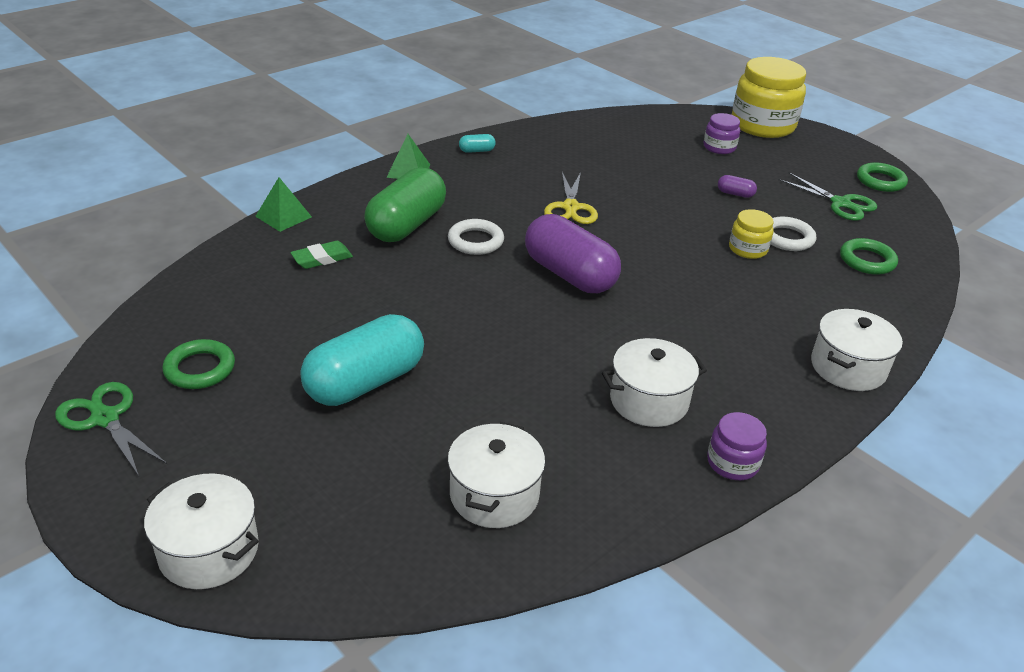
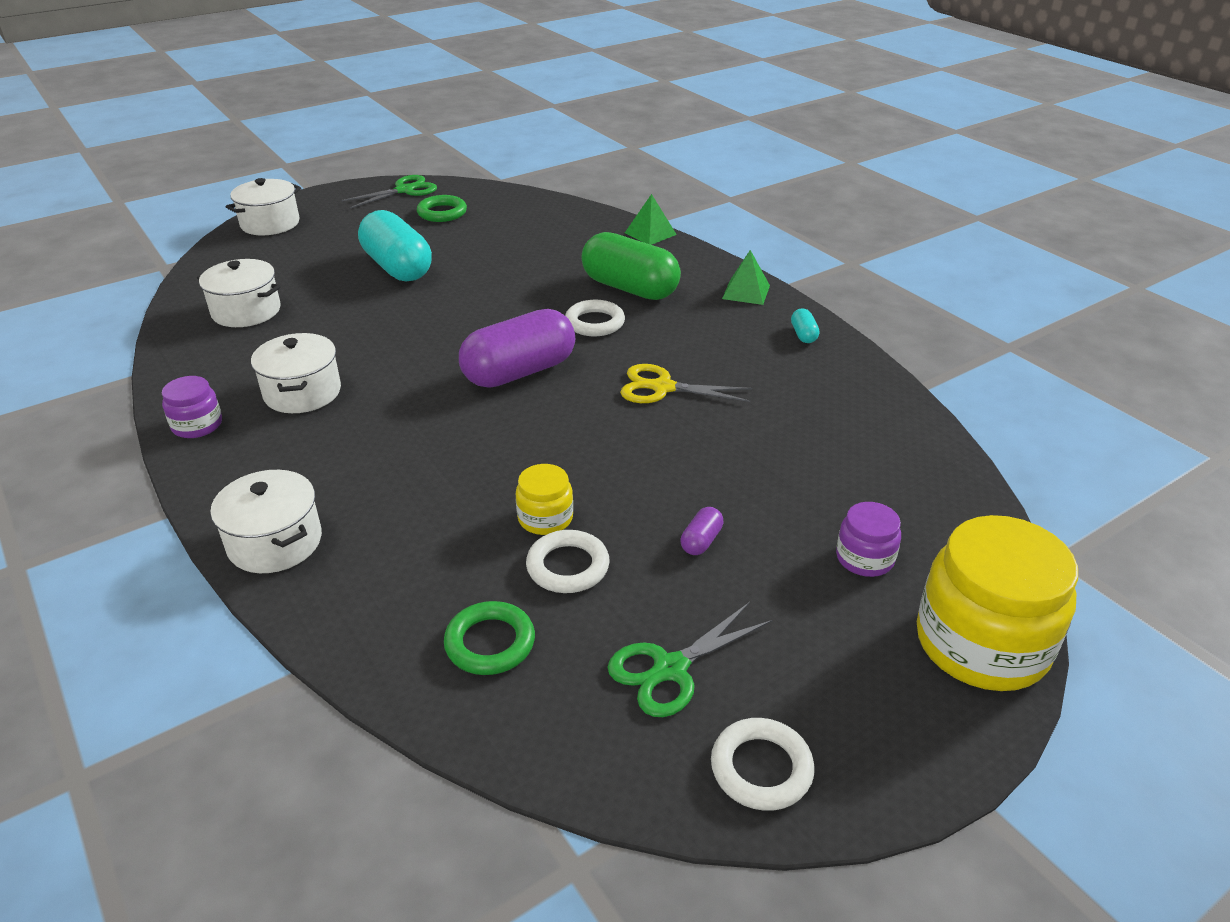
camera: 100 degrees right, 0 degrees up
(322, 258) = (576, 250): green eraser -> none
(880, 181) = (761, 768): green ring -> white ring

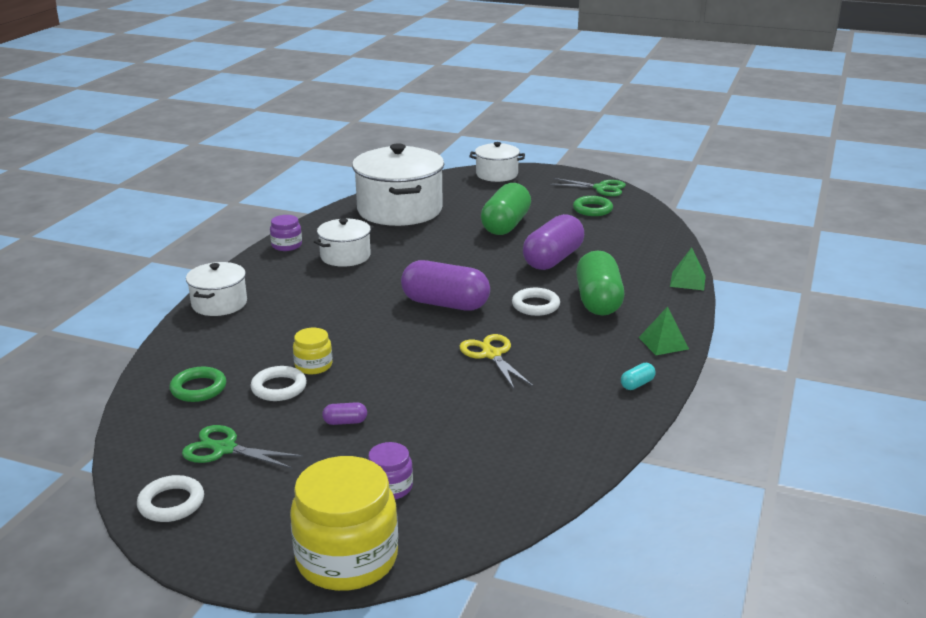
camera: 55 degrees right, 10 degrees down
(246, 311) = (399, 210): white pot -> white pot, size x1.87
(397, 267) = (505, 225): turquoise capsule -> green capsule
(513, 275) = (553, 259): none -> purple capsule

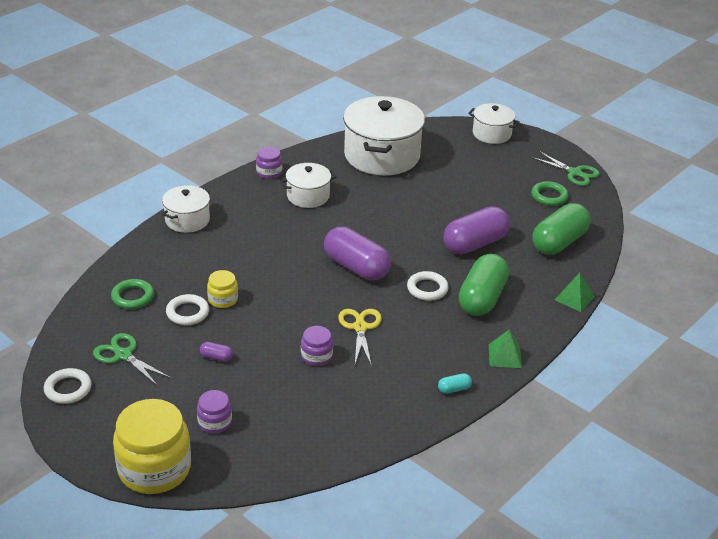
camera: 20 degrees right, 10 degrees up
(463, 392) = (316, 356): none -> purple jar
(505, 225) = (460, 195): green capsule -> green capsule (559, 242)

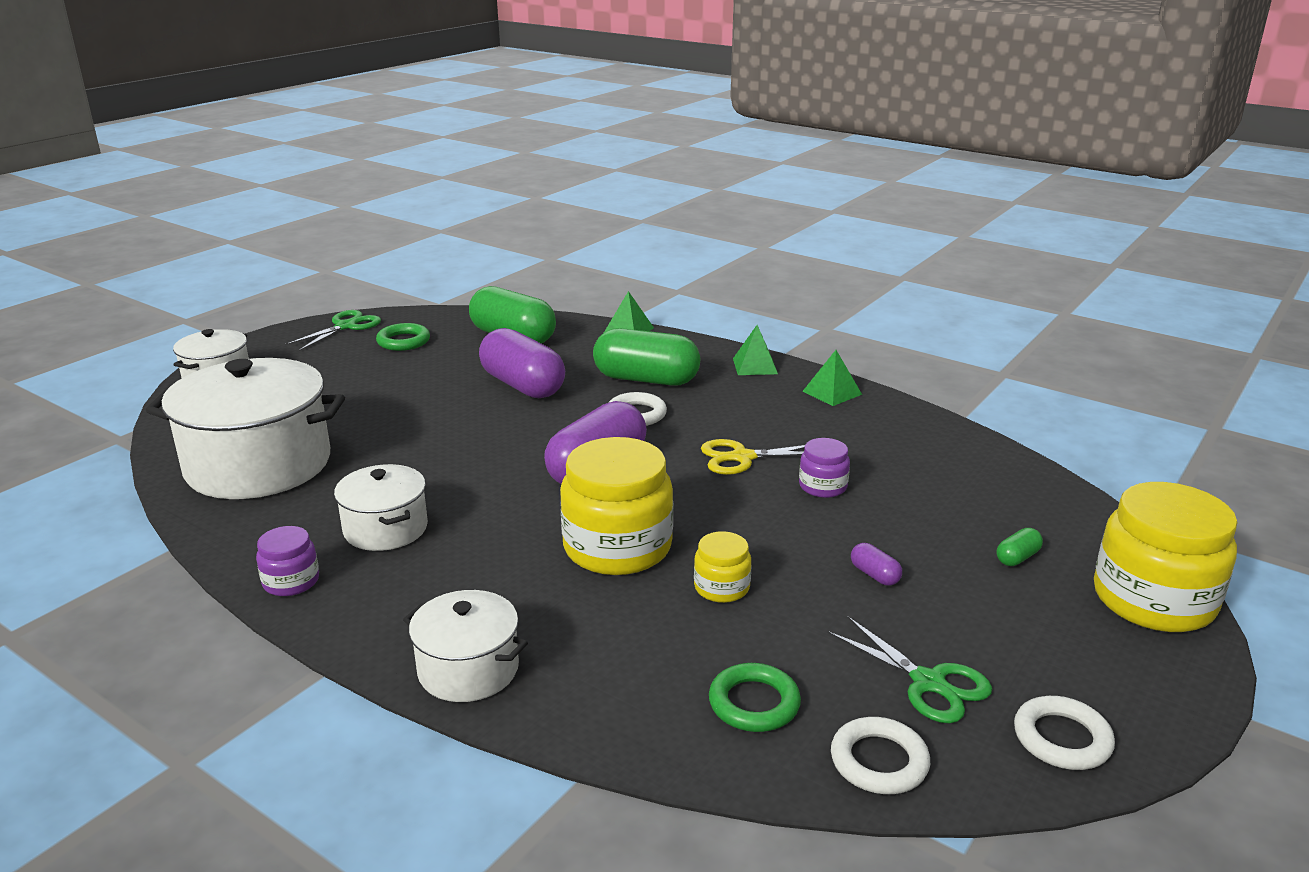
camera: 95 degrees left, 10 degrees down
(123, 355) = (929, 683): green scissors -> green scissors turned 75 degrees counterclockwise
(187, 313) = (774, 623): white ring -> white ring (879, 761)
(215, 422) = (1017, 558): purple jar -> green capsule
(216, 357) = (874, 575): purple capsule -> purple capsule turned 45 degrees counterclockwise
(270, 268) = (617, 547): none -> yellow jar
(454, 389) = (832, 392): turquoise capsule -> green pyramid

